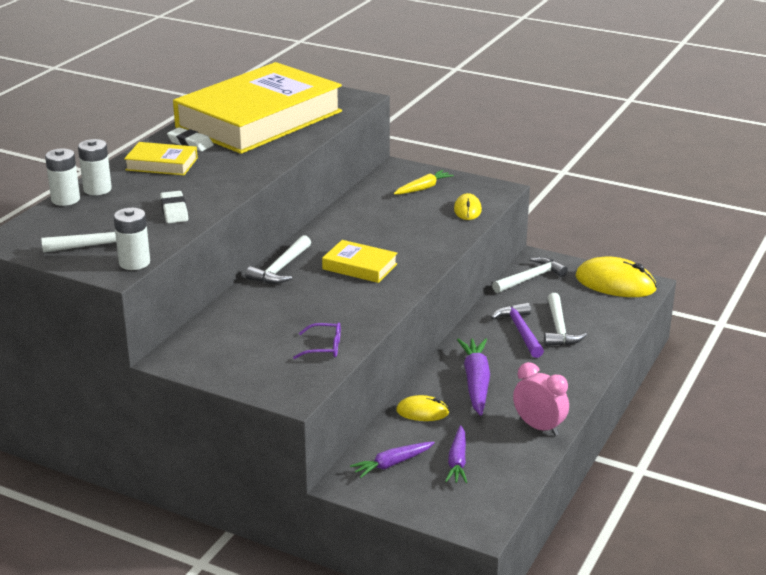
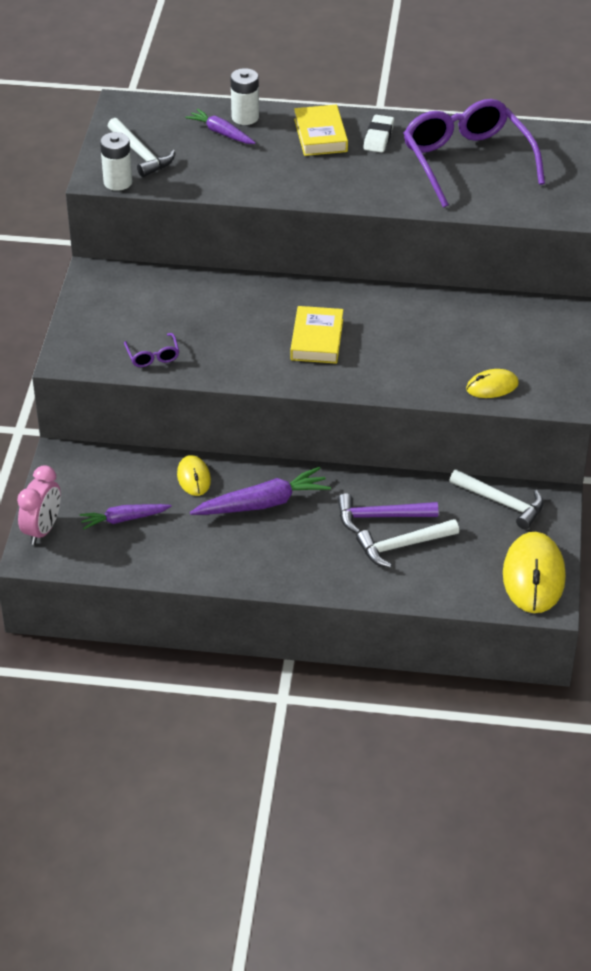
camera: 70 degrees right, 15 degrees up
(65, 199) = (215, 107): white battery -> none
(174, 211) = (226, 173): white eraser -> none
(259, 119) = (467, 162): yellow book -> purple glasses
(281, 268) = (284, 290): white hammer -> none
(392, 464) = (102, 478): purple carrot -> purple carrot (221, 133)
(423, 188) = (524, 341): yellow carrot -> none
(520, 331) = (380, 517): purple hammer -> purple hammer turned 150 degrees counterclockwise
(539, 427) = (204, 565): pink clock -> pink clock (42, 530)

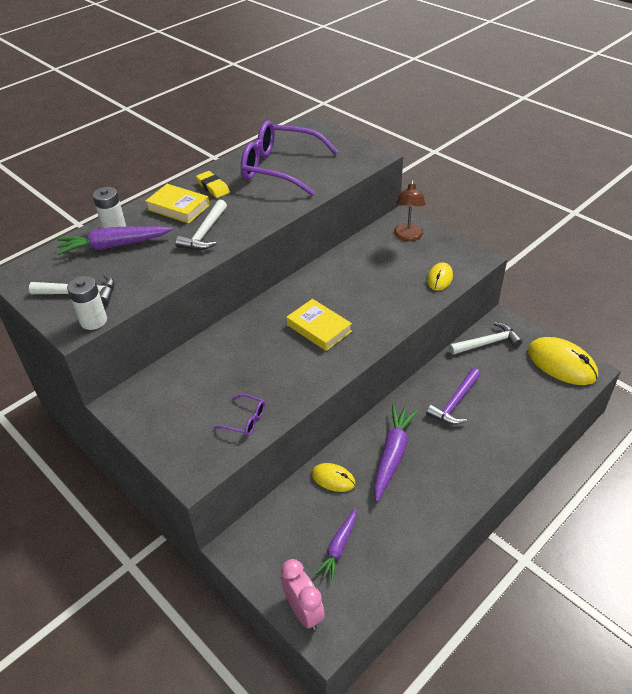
camera: 50 degrees left, 0 degrees up
(221, 133) = (114, 246): purple carrot -> purple carrot, size x1.58
(378, 137) = (213, 187): white eraser -> yellow eraser
(402, 546) = (490, 407): white hammer -> white hammer (205, 233)
(539, 330) = (408, 236): none -> brown lamp

